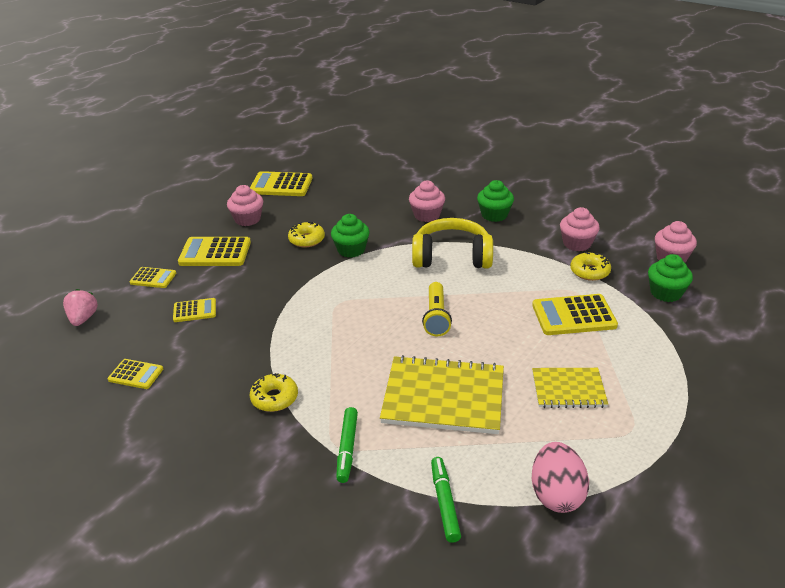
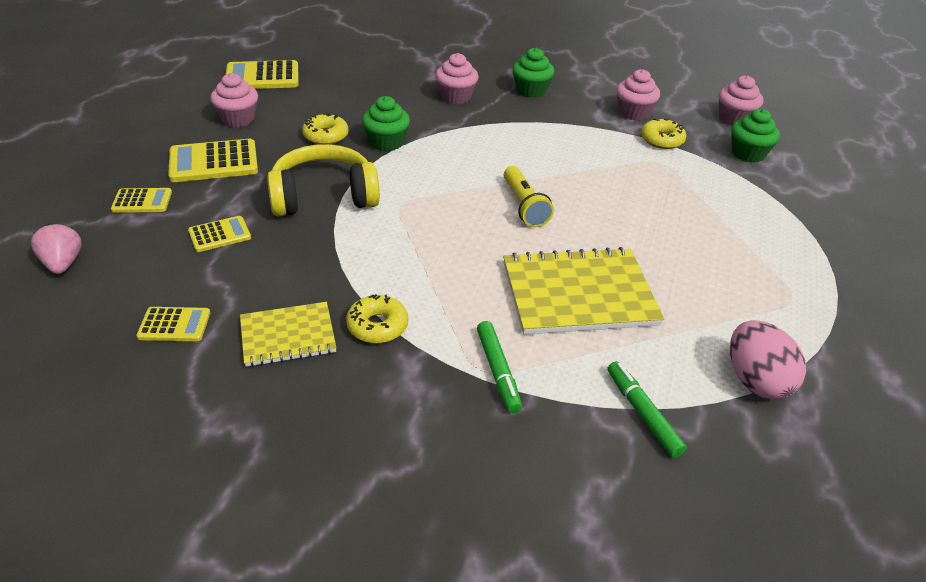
camera: 20 degrees left, 5 degrees up
(452, 257) = (507, 139): yellow headphones -> yellow headphones (324, 197)
(568, 389) = (706, 265): yellow notebook -> yellow notebook (288, 336)
(573, 315) = (670, 187): yellow calculator -> none

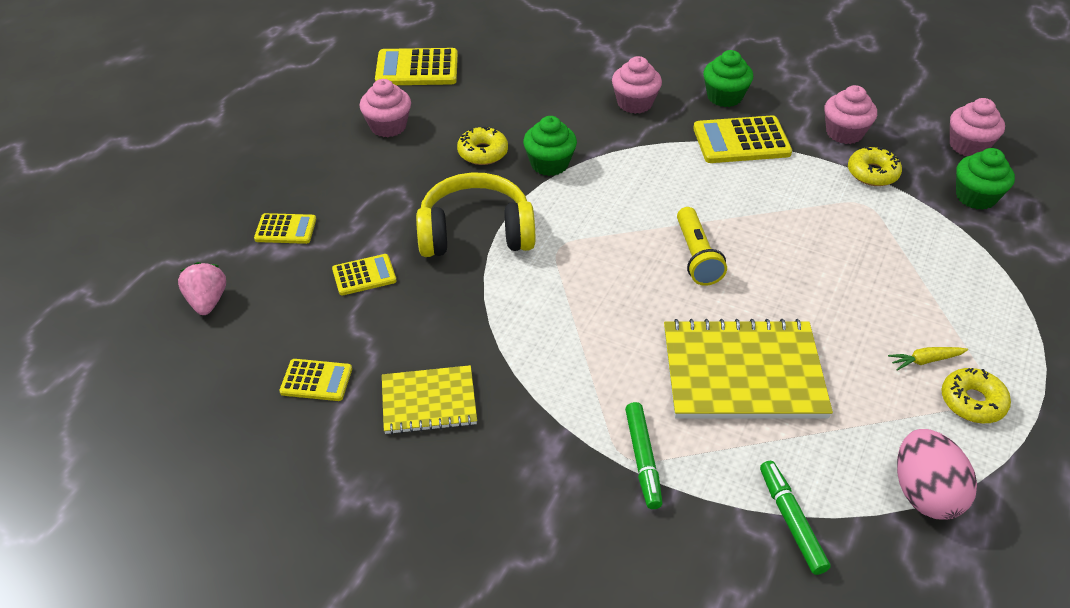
camera: 10 degrees right, 5 degrees up
(213, 162) = (360, 182): yellow calculator -> yellow calculator (741, 141)
(377, 326) = (521, 397): yellow donut -> yellow donut (972, 402)
(733, 275) = (925, 360): none -> yellow carrot

